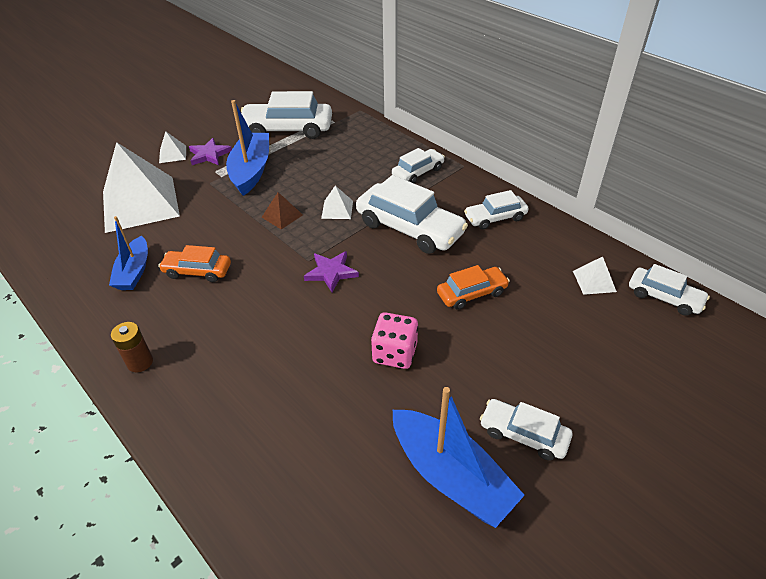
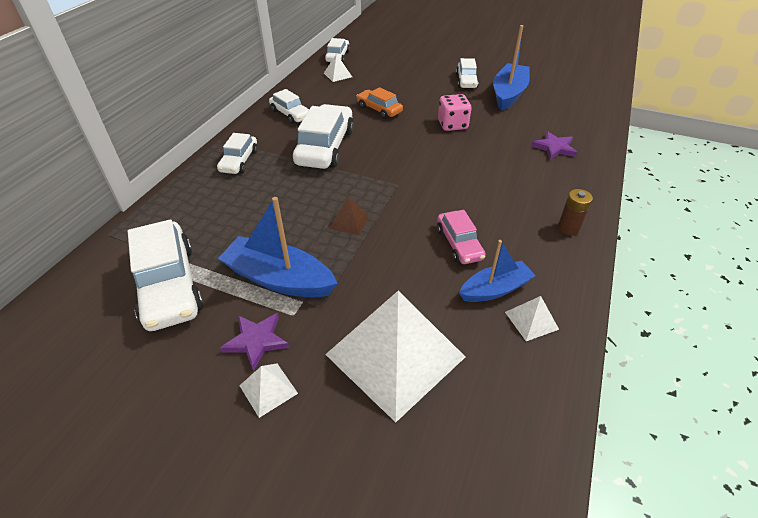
camera: 115 degrees left, 0 degrees up
(197, 271) = (459, 244): orange car -> pink car
(251, 171) = (279, 279): blue boat -> blue boat turned 45 degrees clockwise
(331, 272) = (403, 169): purple star -> purple star (554, 148)
(337, 209) = (320, 191): white pyramid -> white pyramid (531, 320)
(418, 172) = (239, 161): white car -> white car turned 105 degrees counterclockwise

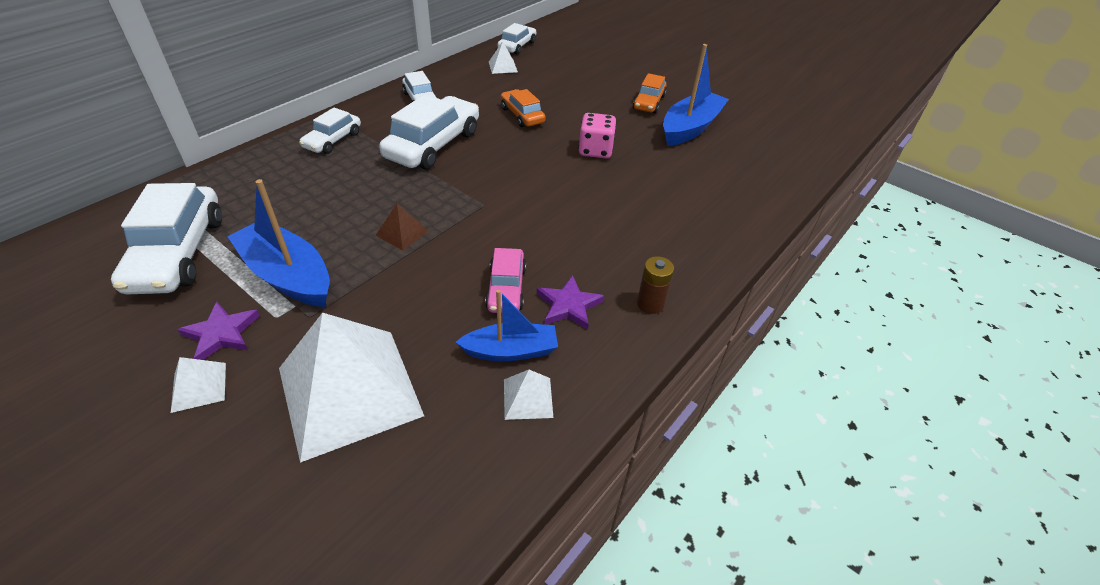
camera: 15 degrees right, 0 degrees up
(466, 81) = (648, 102): white car -> orange car
(554, 148) = (702, 204): purple star -> purple star (568, 305)

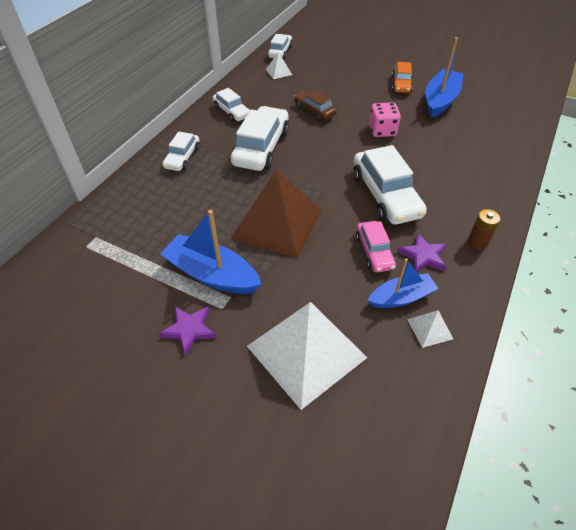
camera: 10 degrees left, 5 degrees up
(178, 253) = (117, 274): white car -> white car (385, 195)
(199, 387) = (197, 373): white pyramid -> none
(402, 233) = (277, 224): brown pyramid -> brown pyramid, size x2.44
(522, 115) = (314, 111): orange car -> brown car

